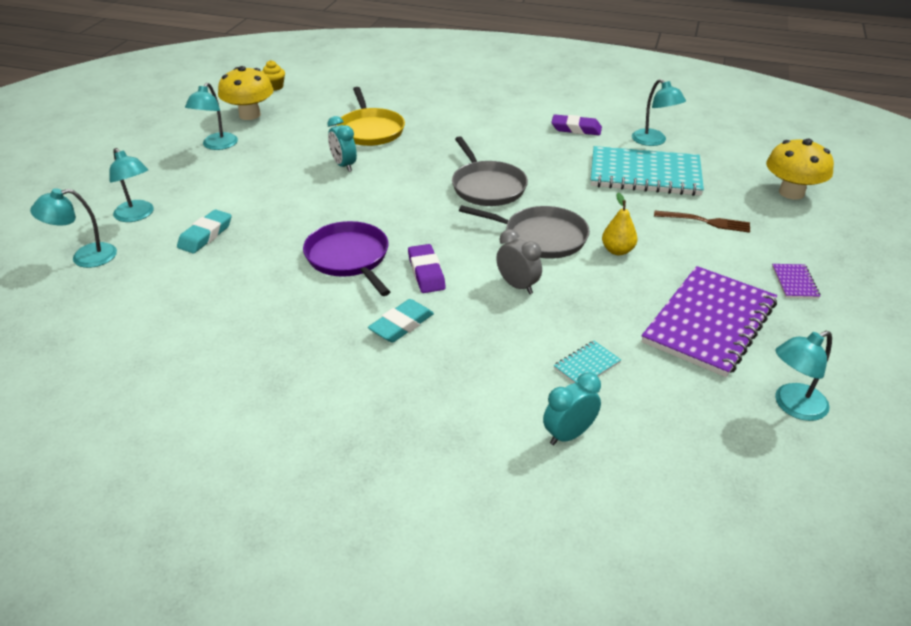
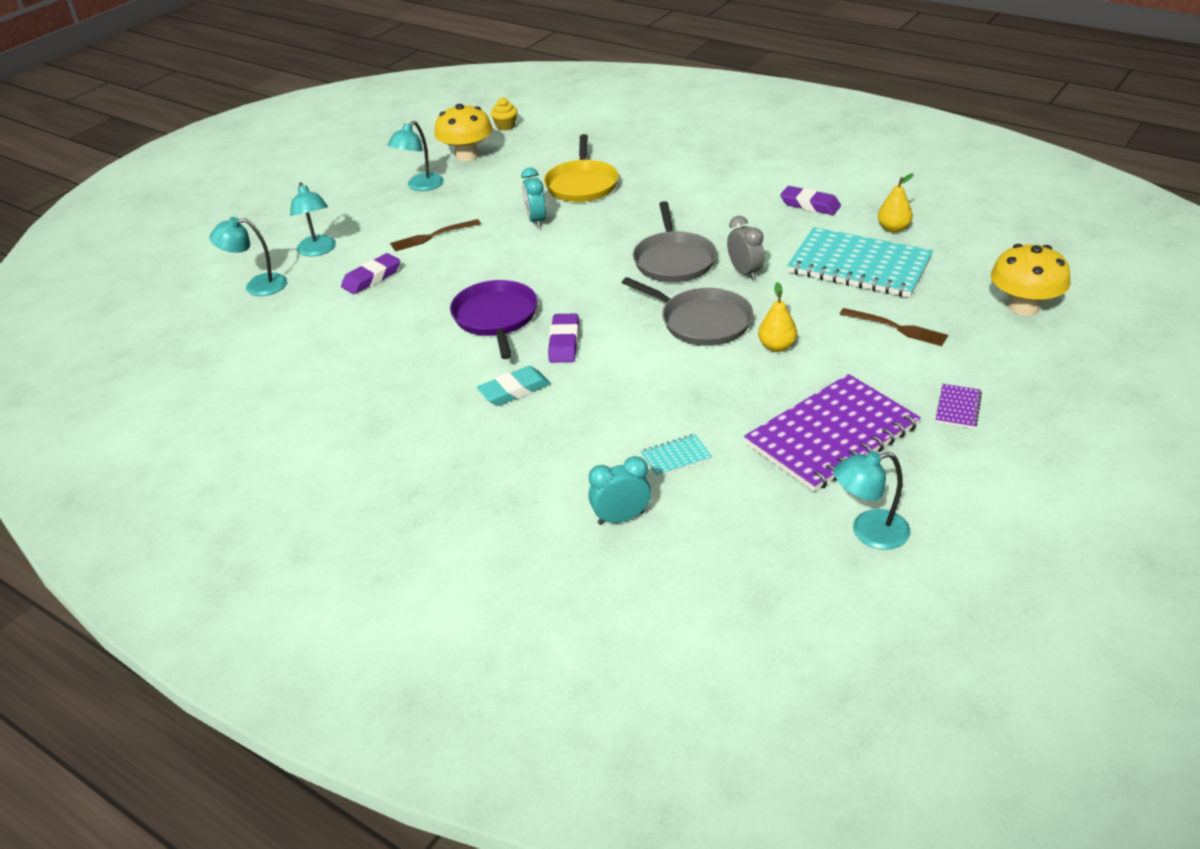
camera: 20 degrees right, 0 degrees up
(205, 235) = (371, 278): turquoise eraser -> purple eraser
(249, 190) = (432, 236): none -> brown fork
(517, 286) = (649, 368): grey clock -> grey clock (745, 272)
(653, 141) = (893, 228): turquoise lamp -> yellow pear

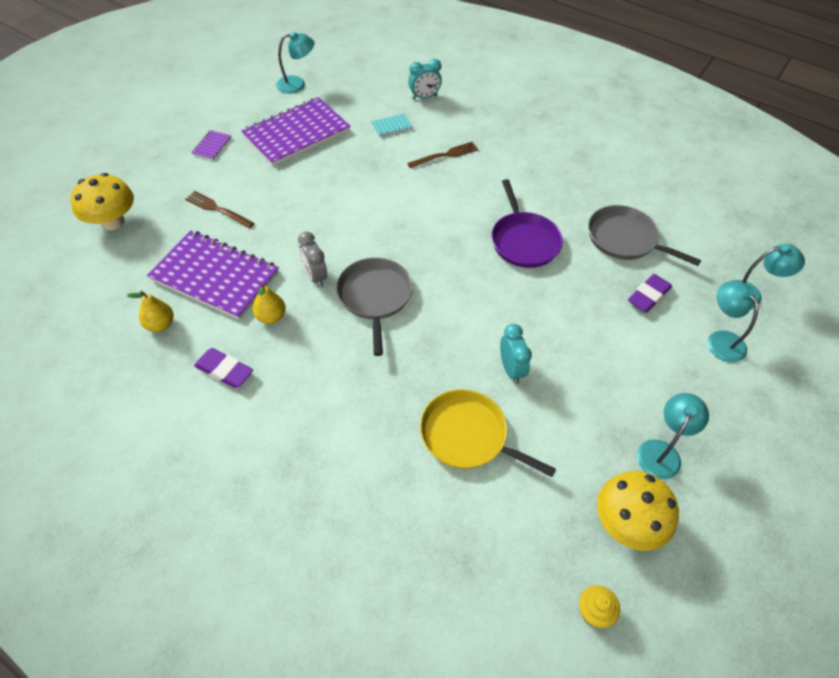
camera: 175 degrees right, 15 degrees up
(432, 236) = (613, 352): brown fork -> brown fork (445, 155)
(514, 390) = (496, 176): turquoise eraser -> none
(564, 342) = (466, 213): purple eraser -> none
(582, 184) = (468, 436): yellow pan -> yellow pan turned 60 degrees counterclockwise
(702, 321) = (360, 225): grey pan -> grey pan (625, 239)
(777, 346) = (310, 199): yellow pear -> yellow pear (271, 317)
(859, 266) = (215, 276): turquoise notebook -> purple notebook

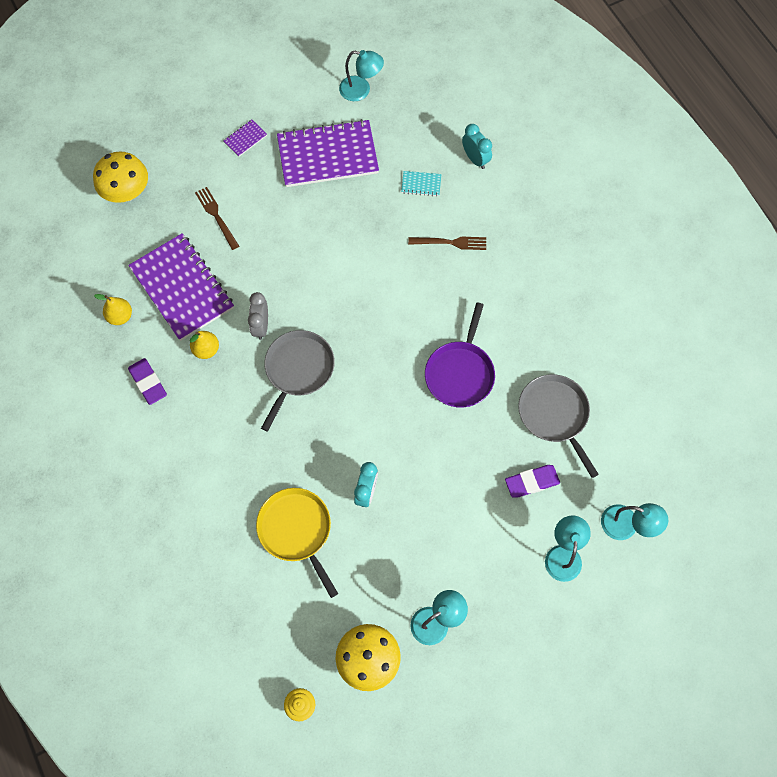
camera: 30 degrees right, 15 degrees up
(424, 97) = (475, 159): turquoise clock -> turquoise clock turned 135 degrees counterclockwise

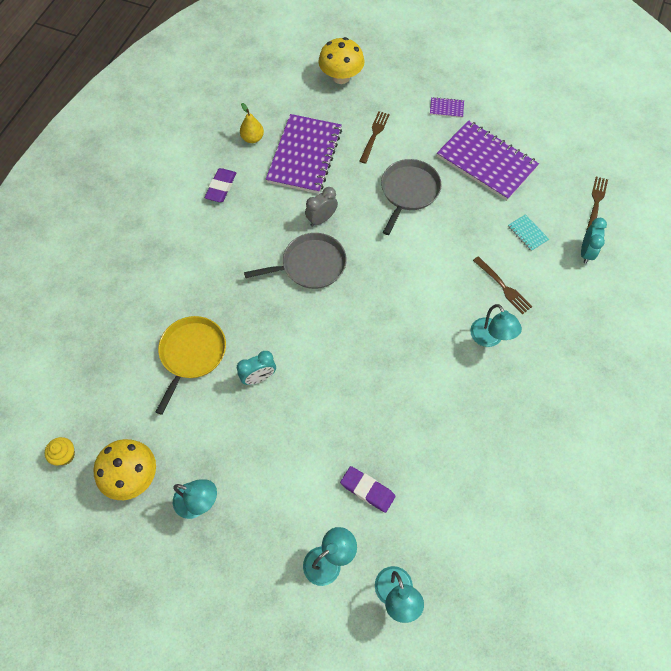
camera: 50 degrees right, 5 degrees down
(206, 349) = (274, 201): yellow pear -> none
(361, 90) = (557, 144): turquoise lamp -> turquoise lamp (490, 338)
(439, 113) = (596, 203): none -> brown fork
(460, 373) = (407, 371): purple pan -> none
(554, 415) = (438, 465): grey pan -> grey pan (408, 191)

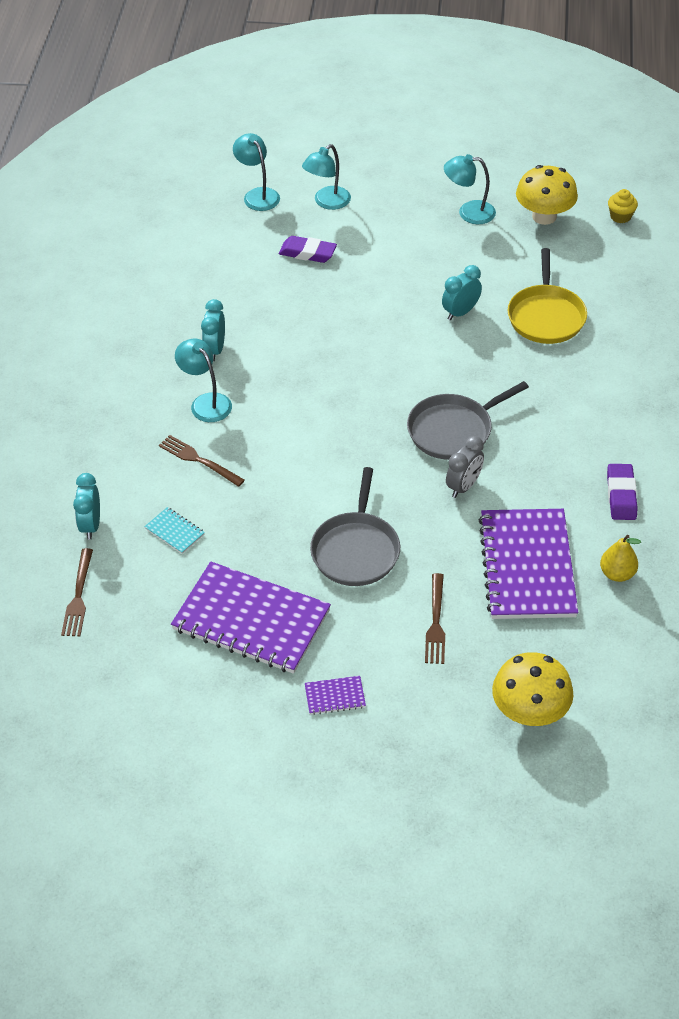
camera: 165 degrees right, 15 degrees down
(474, 392) = (215, 350): none -> turquoise clock

